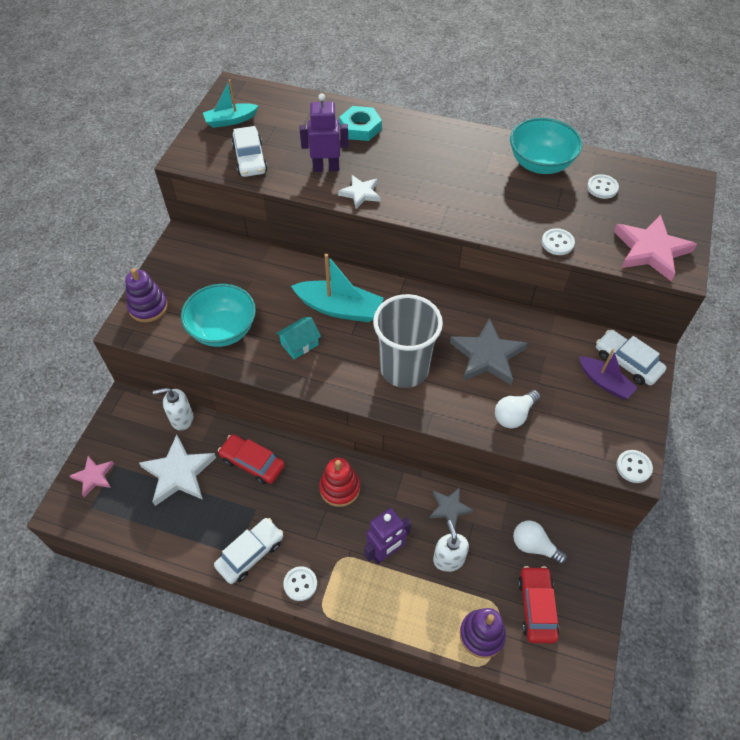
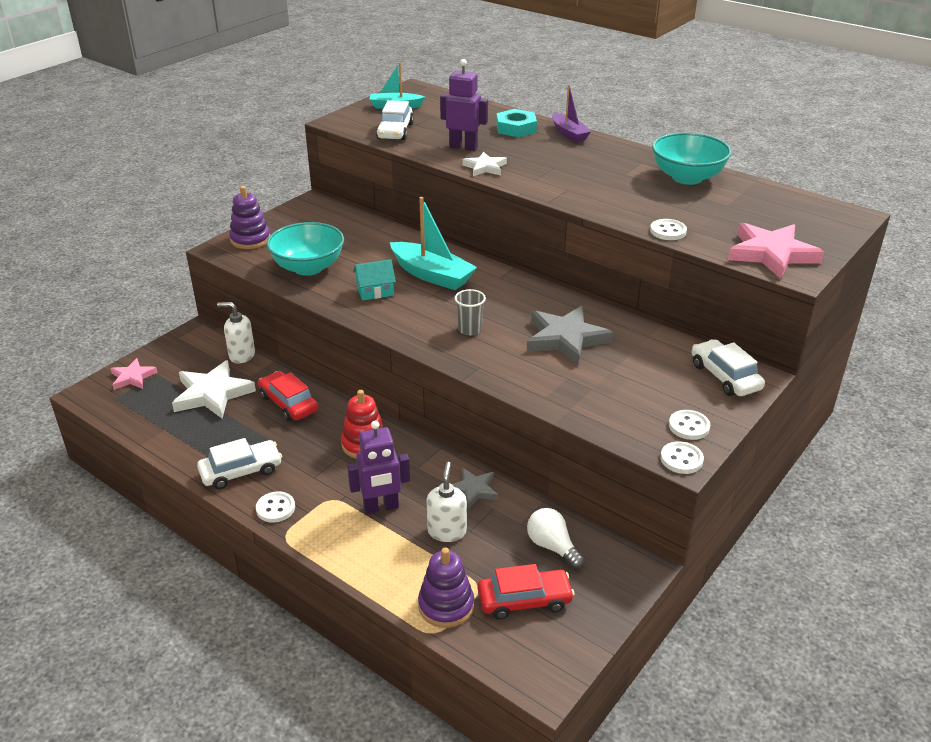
camera: 20 degrees right, 20 degrees down
(404, 369) = (470, 330): grey cup -> grey cup, size x0.43
(514, 415) = (566, 388): white light bulb -> none
(536, 607) = (524, 600): red car -> red car turned 60 degrees clockwise
(602, 188) = (745, 203): white button -> white button (689, 426)
(604, 382) = (688, 386): purple boat -> purple boat (569, 134)

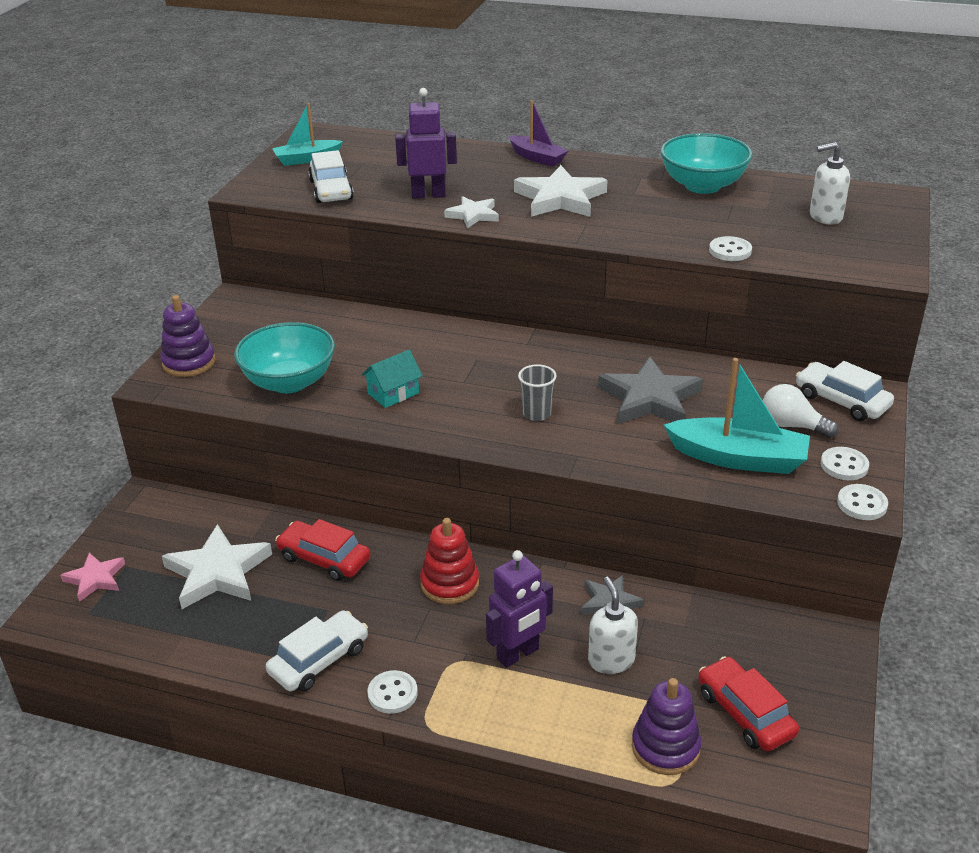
camera: 20 degrees left, 0 degrees up
(242, 355) = (224, 513): white soap dispenser -> white soap dispenser (825, 217)
(432, 275) = (447, 358): turquoise boat -> turquoise boat (738, 458)
(516, 128) = (472, 161): turquoise nut -> none
(524, 600) = (745, 713): red car -> red car turned 90 degrees counterclockwise
(552, 547) = (736, 642): white light bulb -> white light bulb (792, 425)
(562, 167) = (560, 198): none -> white star
(771, 254) = (852, 254): pink star -> none

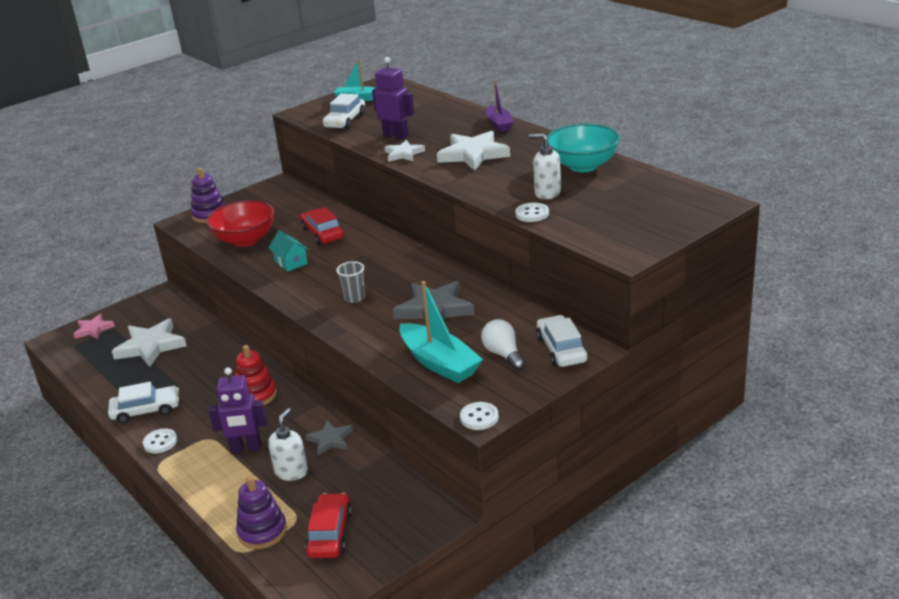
camera: 35 degrees right, 5 degrees down
(289, 382) = (245, 240): turquoise bowl -> red bowl
(324, 558) = (209, 357): red car -> red car (323, 233)
(393, 393) = (291, 262): turquoise house -> turquoise house turned 60 degrees clockwise
(825, 217) = (638, 206): white soap dispenser -> white soap dispenser (547, 193)
(844, 465) = (502, 390): white button -> none

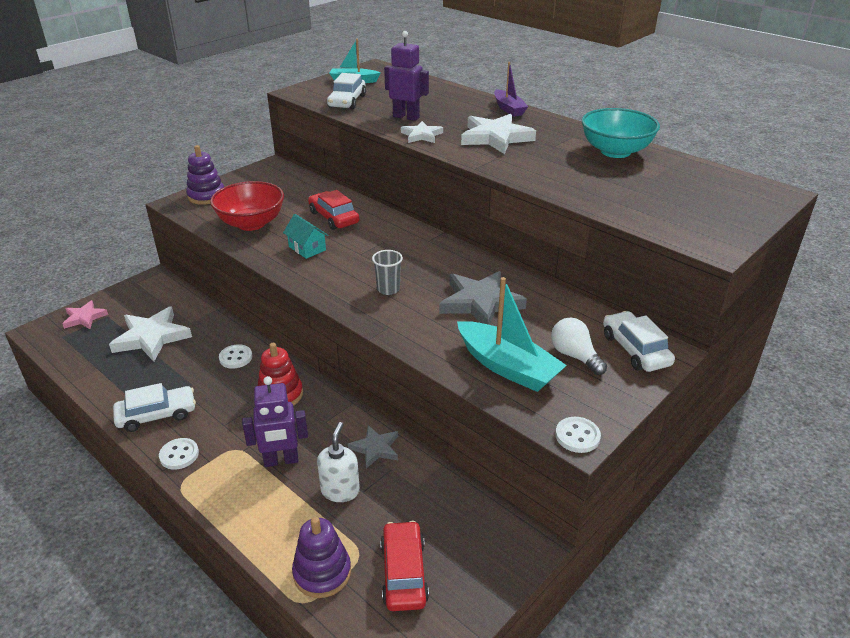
camera: 10 degrees left, 5 degrees up
(532, 214) = (587, 201): white button -> white button (236, 358)
(547, 193) = (592, 179): white soap dispenser -> none

